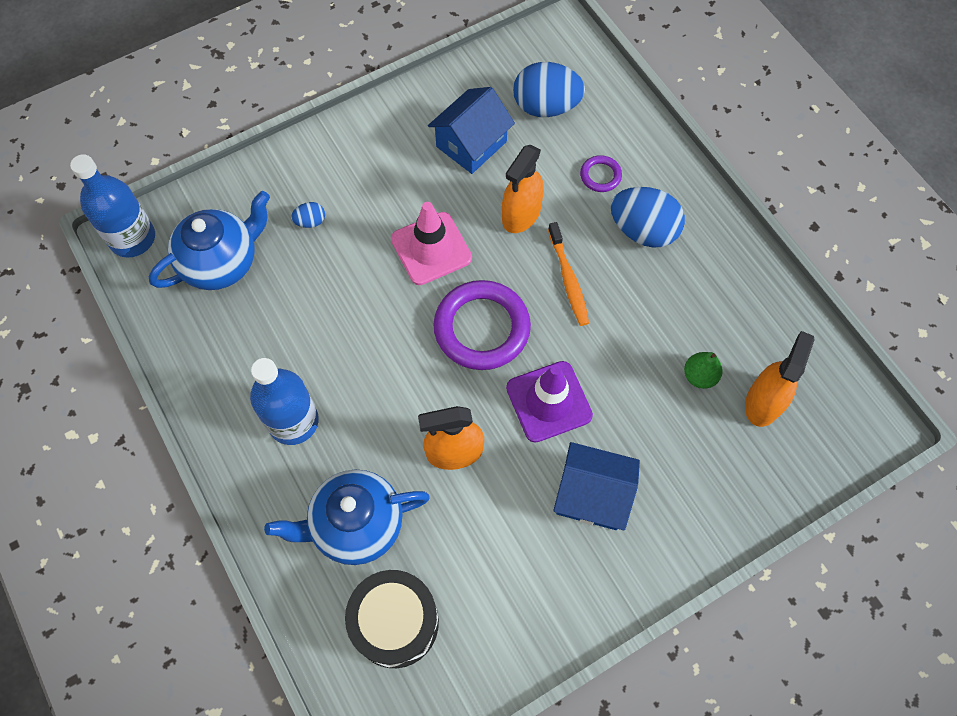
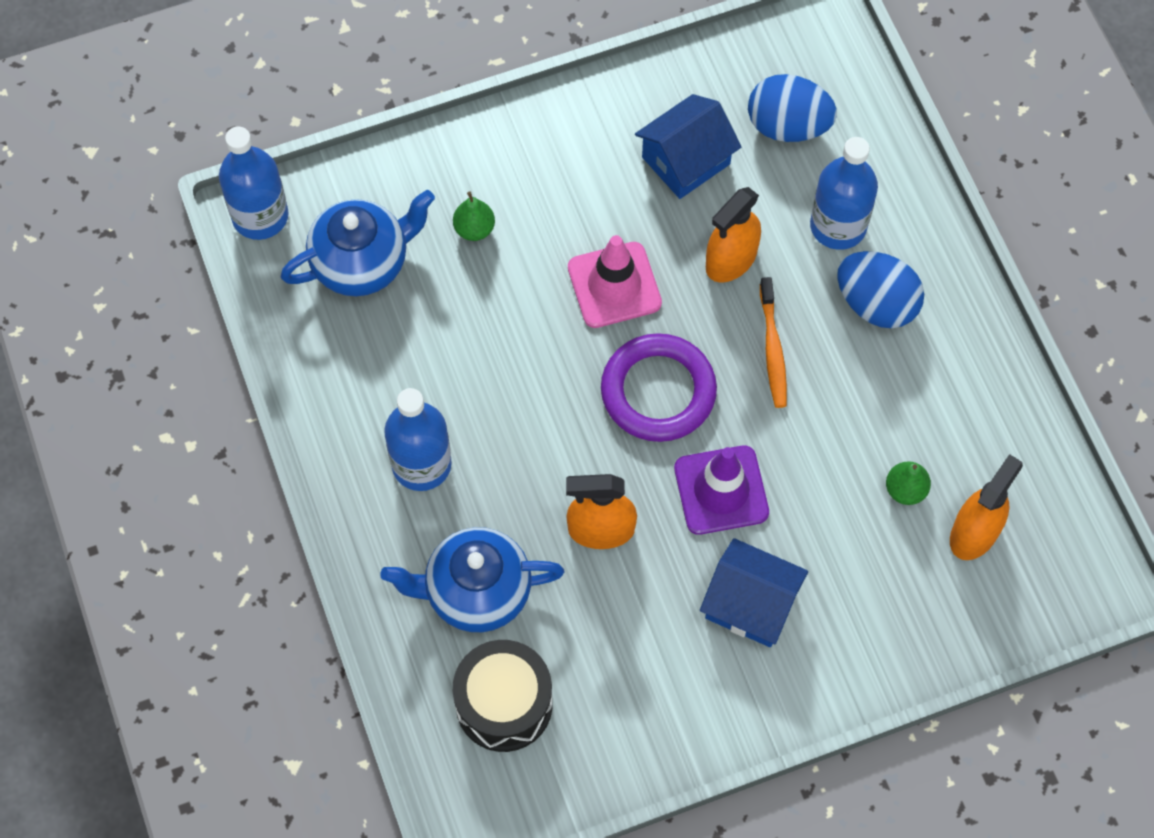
camera: 10 degrees right, 0 degrees up
(310, 222) = (474, 229): blue egg -> green pear
(600, 176) = (838, 226): purple ring -> blue bottle

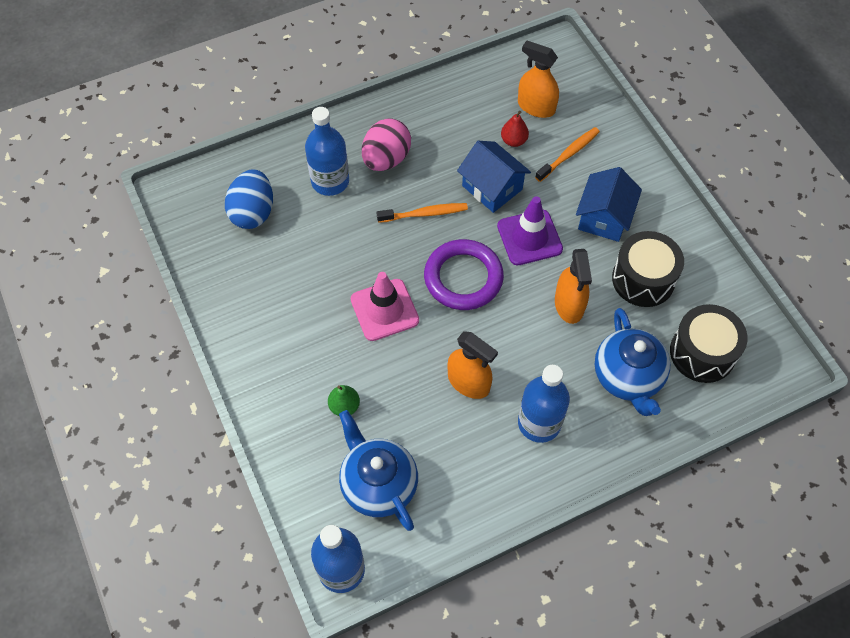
camera: 95 degrees left, 5 degrees down
(635, 643) = (643, 279): none -> black drum
(686, 160) = (282, 272): blue house -> blue house (492, 187)
(731, 260) = (359, 241): orange spray bottle -> orange spray bottle (468, 382)
(875, 569) = (568, 154): none -> orange toothbrush
(876, 304) = (386, 159): blue egg -> pink egg
(905, 490) = (513, 141): green pear -> red pear

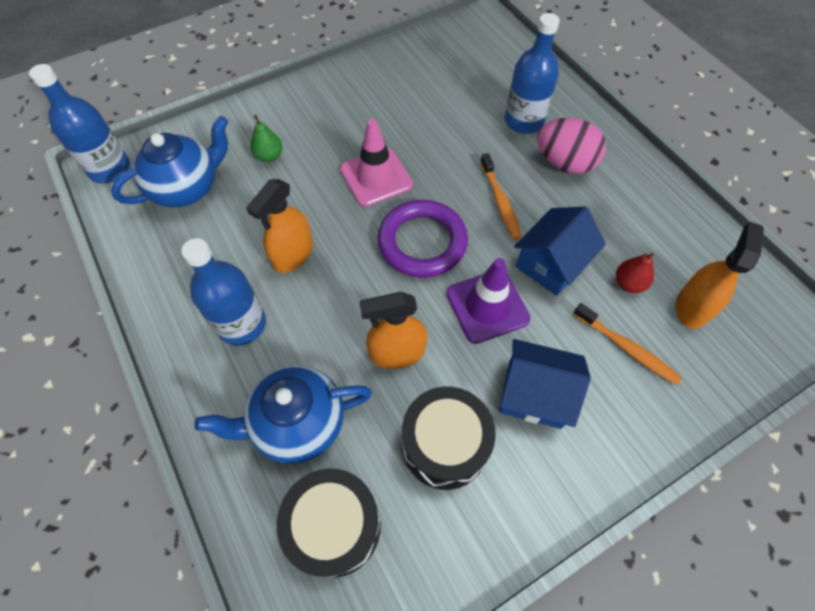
camera: 85 degrees right, 0 degrees up
(253, 212) = (474, 71): blue egg -> none

